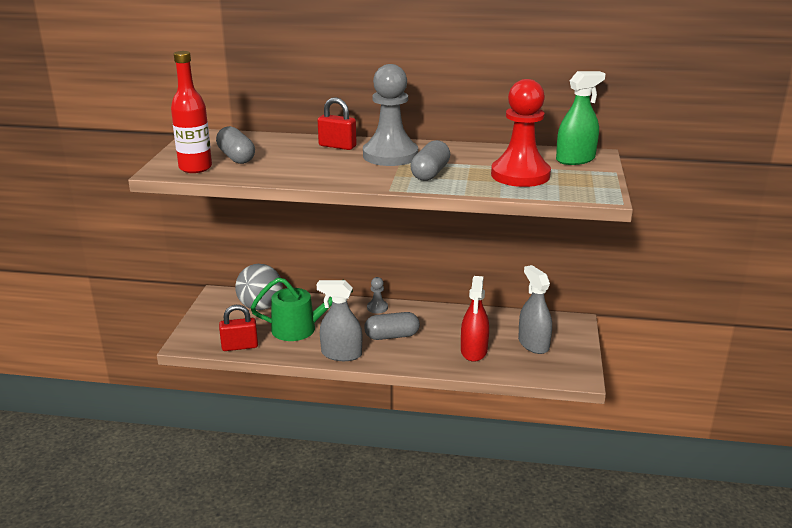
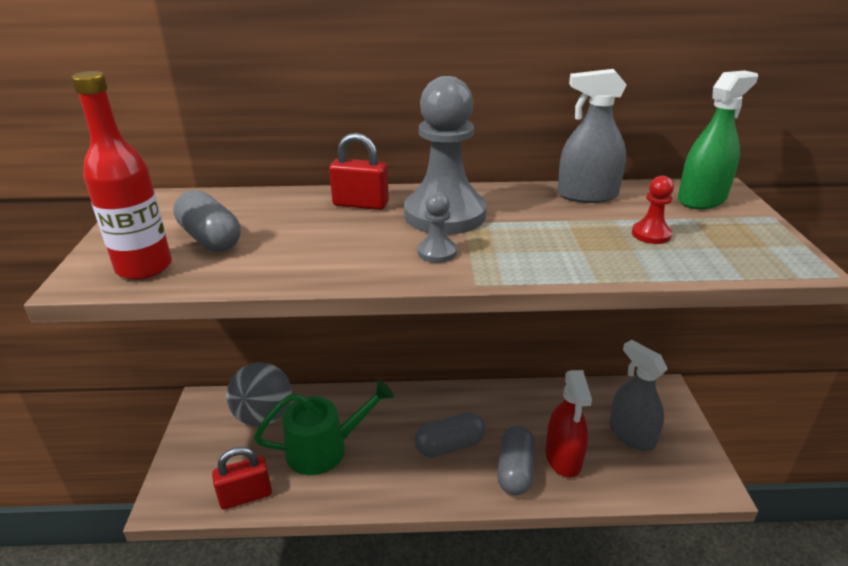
camera: 10 degrees left, 5 degrees up
(341, 354) = (392, 490): grey spray bottle -> grey spray bottle (587, 195)
(377, 308) = (417, 398): grey pawn -> grey pawn (437, 252)
(430, 173) = (520, 243): grey capsule -> grey capsule (515, 471)
(520, 175) = (651, 234): red pawn -> red pawn, size x0.43

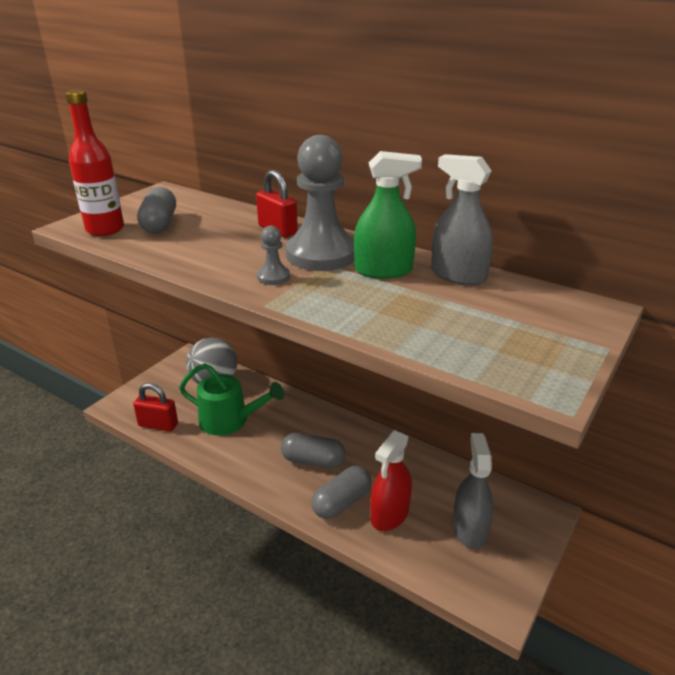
camera: 35 degrees right, 0 degrees up
(651, 234) = (456, 321): red pawn -> none
(702, 199) = (561, 311): green spray bottle -> green spray bottle (383, 270)

